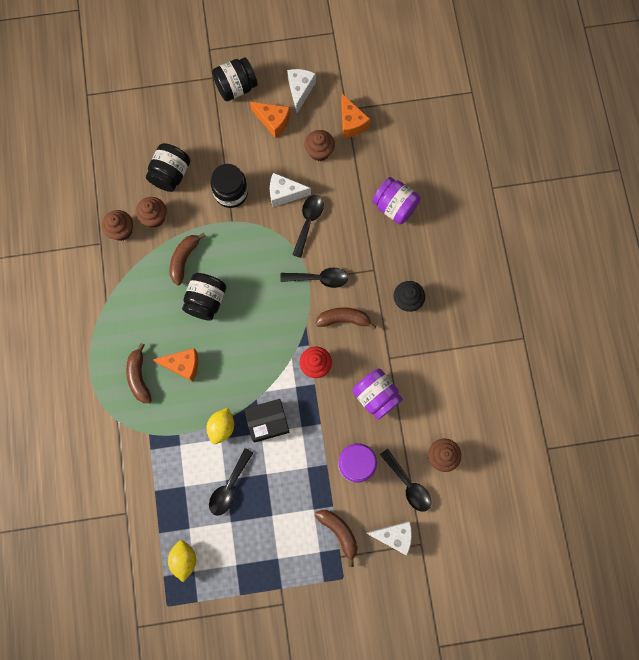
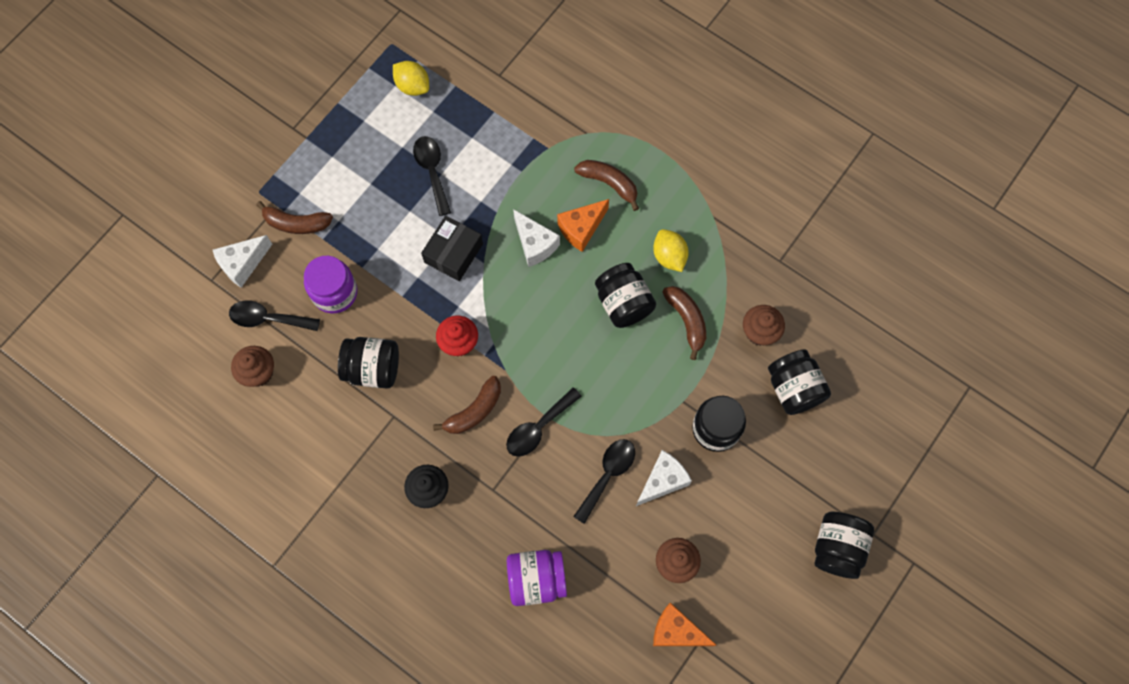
camera: 135 degrees right, 5 degrees down
(121, 230) = (775, 290): brown cupcake -> none
(222, 427) = (489, 211): yellow lemon -> yellow lemon (669, 256)
(273, 121) = (758, 548): orange cheese -> none
(300, 90) = (769, 614): white cheese -> white cheese (535, 244)
(308, 222) = (608, 475): black spoon -> black spoon turned 120 degrees counterclockwise
(376, 396) = (373, 369): purple jar -> black jar

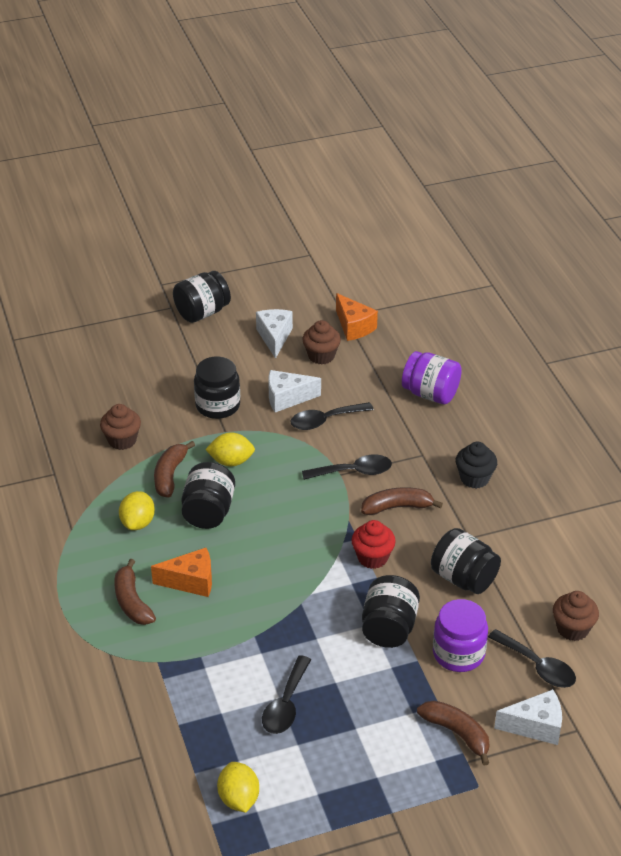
camera: 145 degrees left, 30 degrees down
(453, 253) = (322, 625): black box -> none
(535, 244) = (243, 592): white cheese -> white cheese (274, 337)
(650, 370) = (231, 461): none -> yellow lemon
(793, 389) = (136, 398): black jar -> black jar (389, 628)

